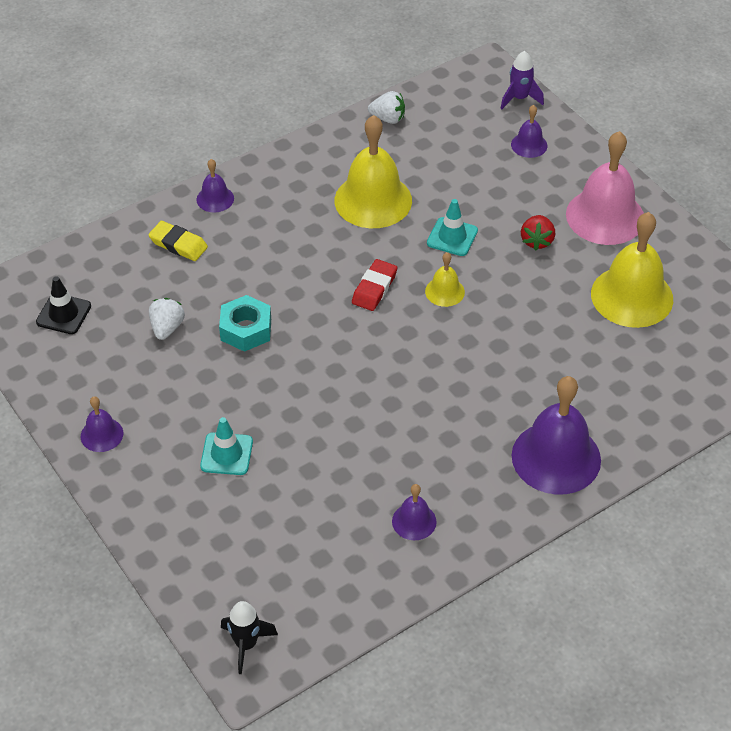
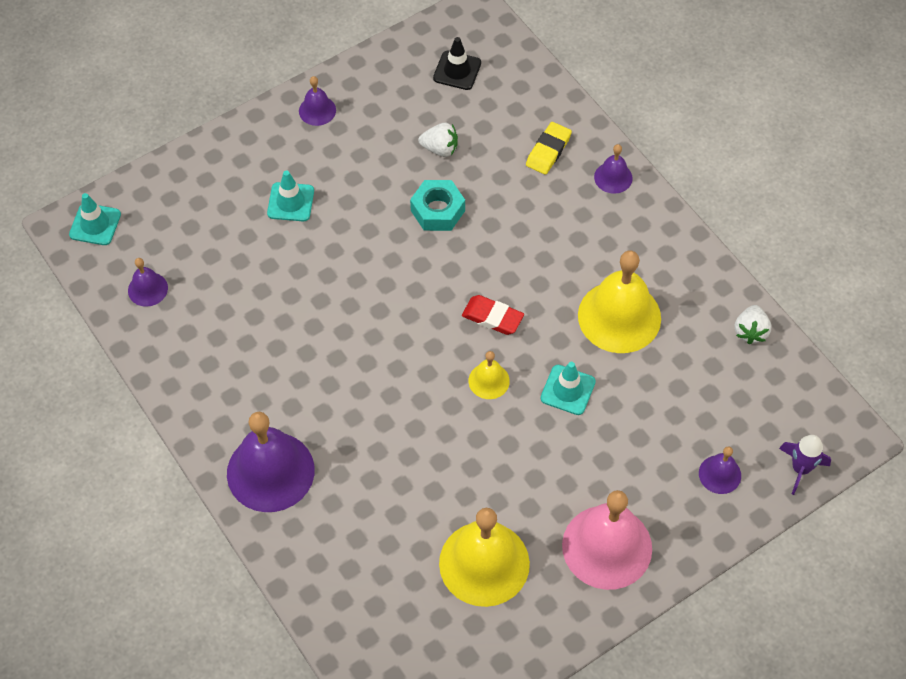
camera: 90 degrees right, 10 degrees up
(246, 644) = (95, 224): black rocket -> turquoise traffic cone
(414, 521) = (206, 348): purple bell -> purple bell (147, 289)
(537, 241) = (565, 473): red strawberry -> none

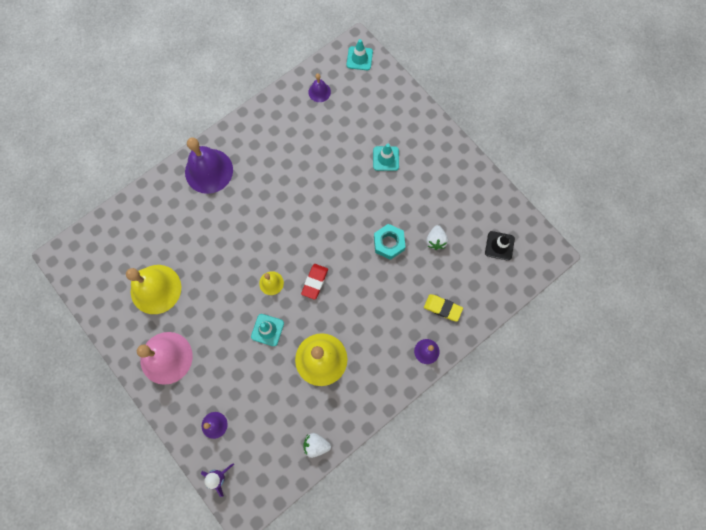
camera: 85 degrees right, 15 degrees up
(317, 110) = (455, 165): purple bell -> none

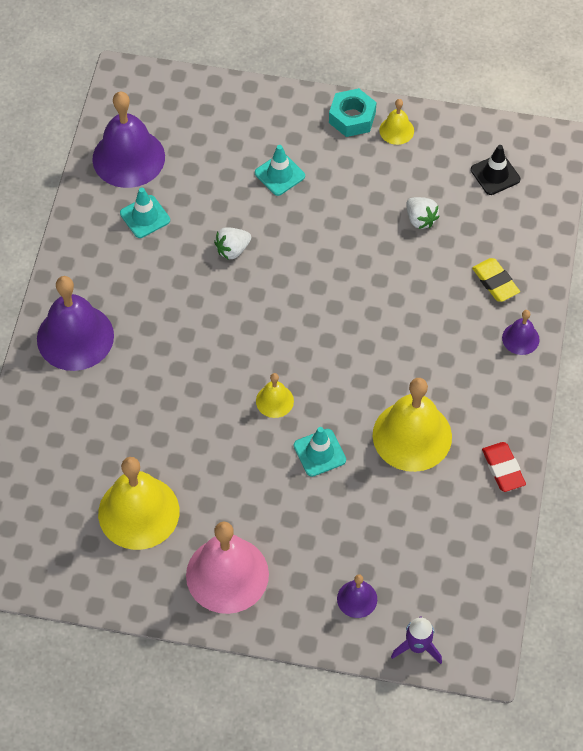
camera: 40 degrees left, 15 degrees down
(315, 282) = (325, 362): red eraser -> red eraser (503, 469)
(316, 444) = (493, 526): white strawberry -> white strawberry (232, 250)
(319, 92) = (128, 158): purple bell -> purple bell, size x2.07
(359, 58) = (142, 89): turquoise traffic cone -> turquoise traffic cone (145, 217)
(389, 243) = (370, 260): turquoise nut -> turquoise nut (352, 118)
(442, 308) = (495, 282): yellow eraser -> yellow eraser turned 75 degrees clockwise
(469, 179) = (396, 130): none -> yellow bell

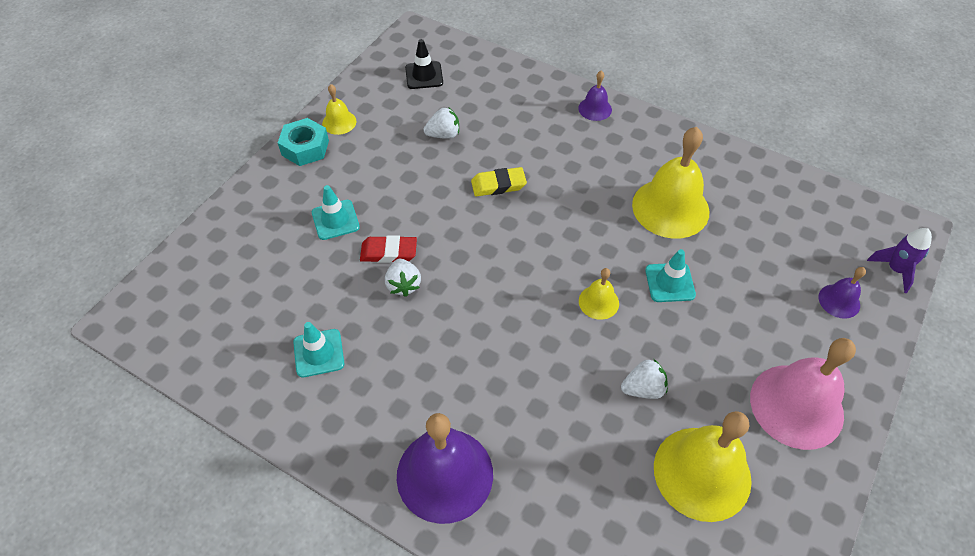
camera: 70 degrees left, 5 degrees down
(128, 158) = (231, 346): purple bell -> none
(200, 454) = (643, 388): none -> white strawberry
(495, 282) = (532, 107): yellow eraser -> yellow eraser (498, 185)
(503, 469) = (721, 157): red eraser -> red eraser (389, 252)

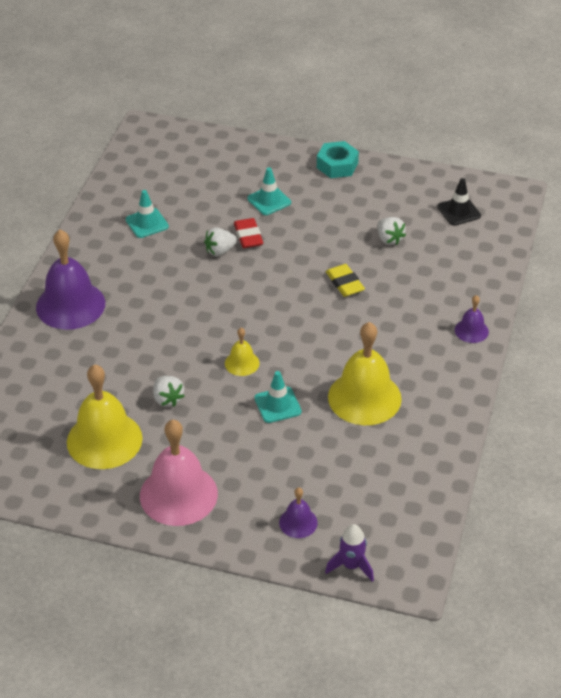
camera: 75 degrees right, 10 degrees down
(339, 122) = (375, 176): yellow bell -> none

